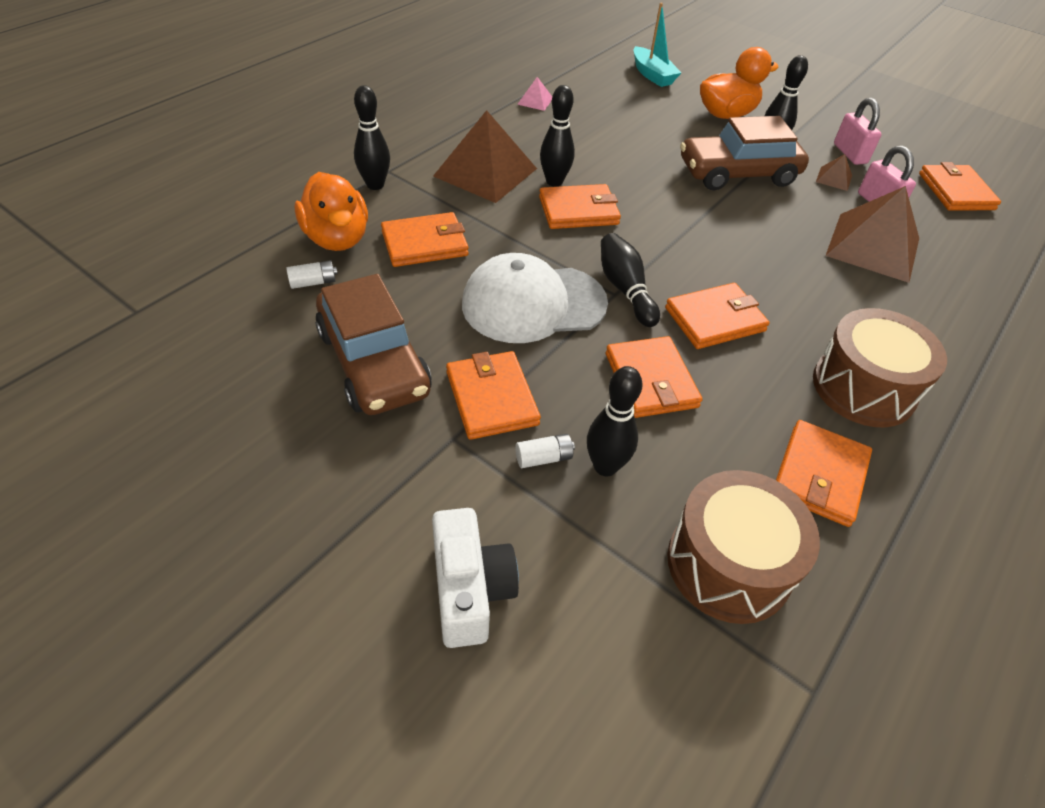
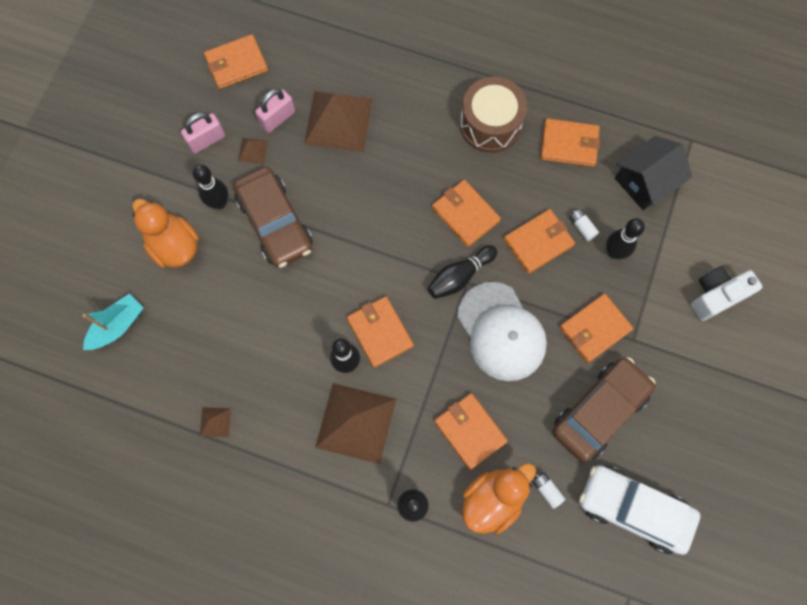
camera: 105 degrees left, 25 degrees up
(227, 351) = (633, 509): none -> white car
(535, 101) = (215, 422): pink pyramid -> brown pyramid
(544, 458) = (623, 286): white battery -> white battery (582, 227)
(728, 564) = (645, 182): brown drum -> black house

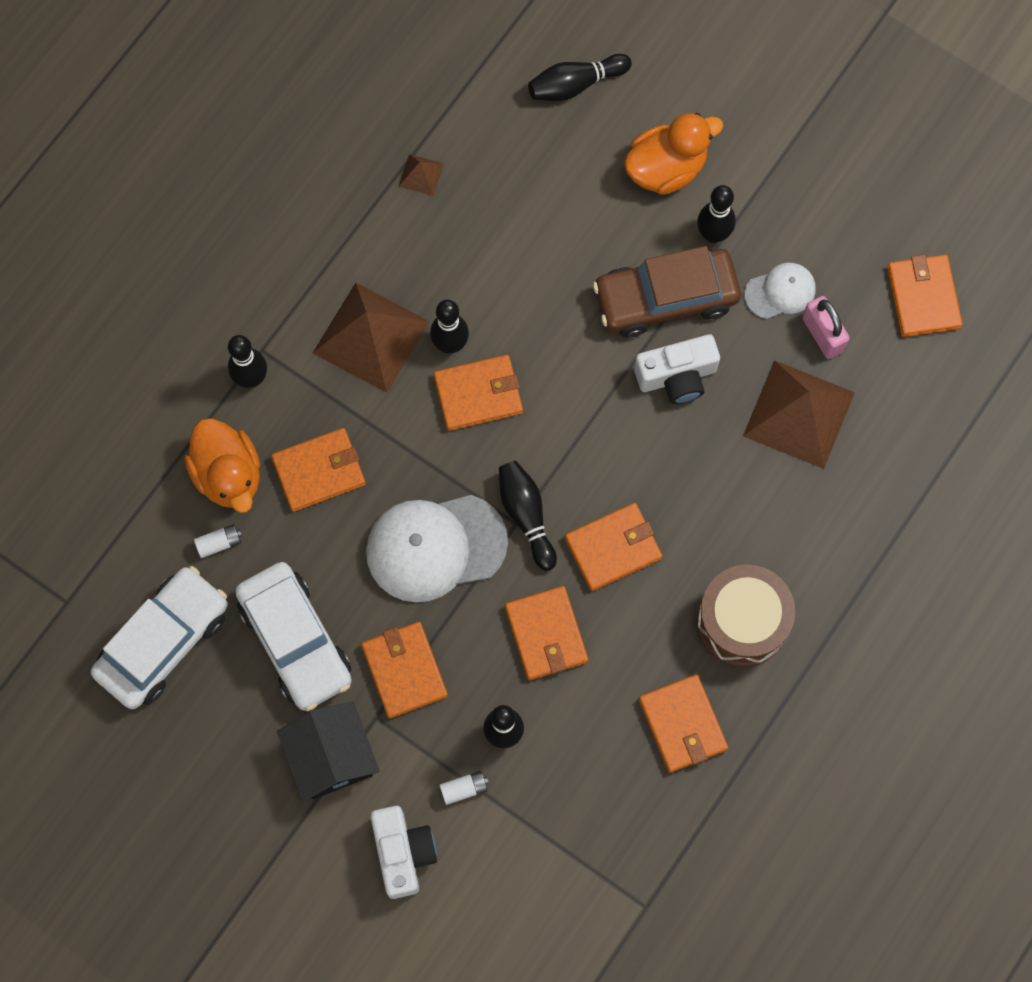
camera: 105 degrees right, 0 degrees up
(118, 326) = (575, 84): turquoise boat -> black bowling pin
(207, 140) = (811, 236): pink padlock -> none
(253, 151) = (780, 291): brown pyramid -> white cap
(331, 202) = (677, 376): none -> white camera
(569, 144) = (683, 724): orange wallet -> orange wallet turned 45 degrees counterclockwise
(582, 227) = (552, 701): white battery -> white battery (464, 788)
(599, 411) = (296, 640): brown car -> white car
(645, 182) = (596, 814): black house -> black house (331, 757)

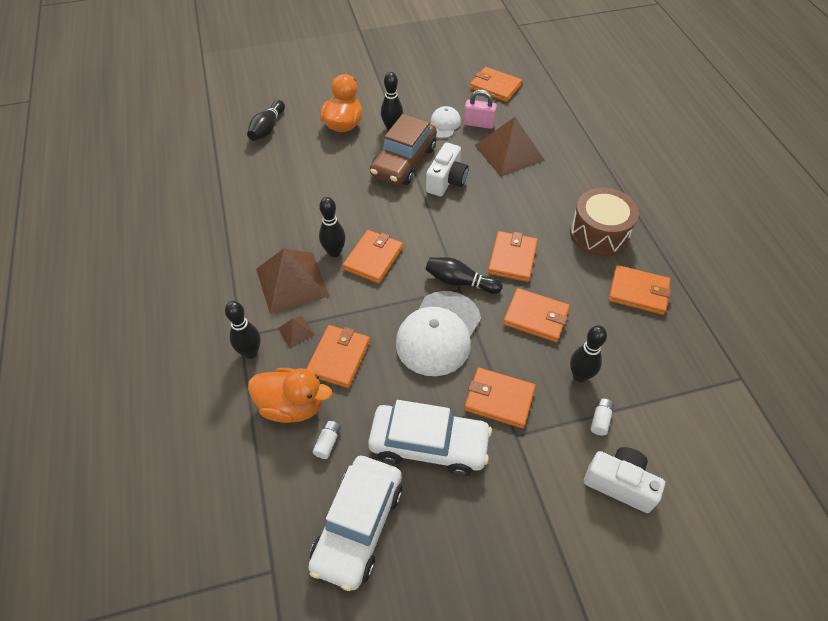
camera: 50 degrees left, 20 degrees down
(163, 641) = (358, 526): white car -> white car turned 150 degrees counterclockwise
(331, 757) = (523, 480): black house -> none
(421, 174) = (236, 206): brown pyramid -> brown pyramid (296, 331)

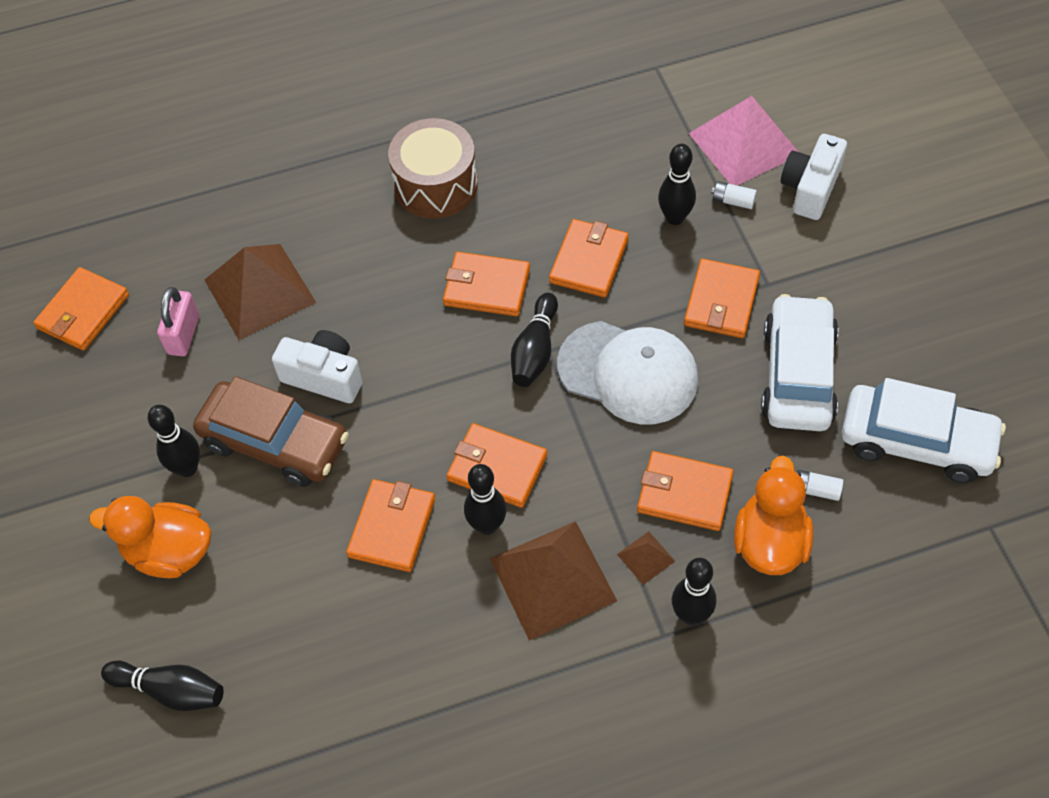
camera: 90 degrees left, 5 degrees up
(444, 124) = (182, 387): white cap -> none
(638, 292) = (537, 149): orange wallet -> orange wallet (392, 527)
(664, 436) = (744, 144): none -> pink pyramid

